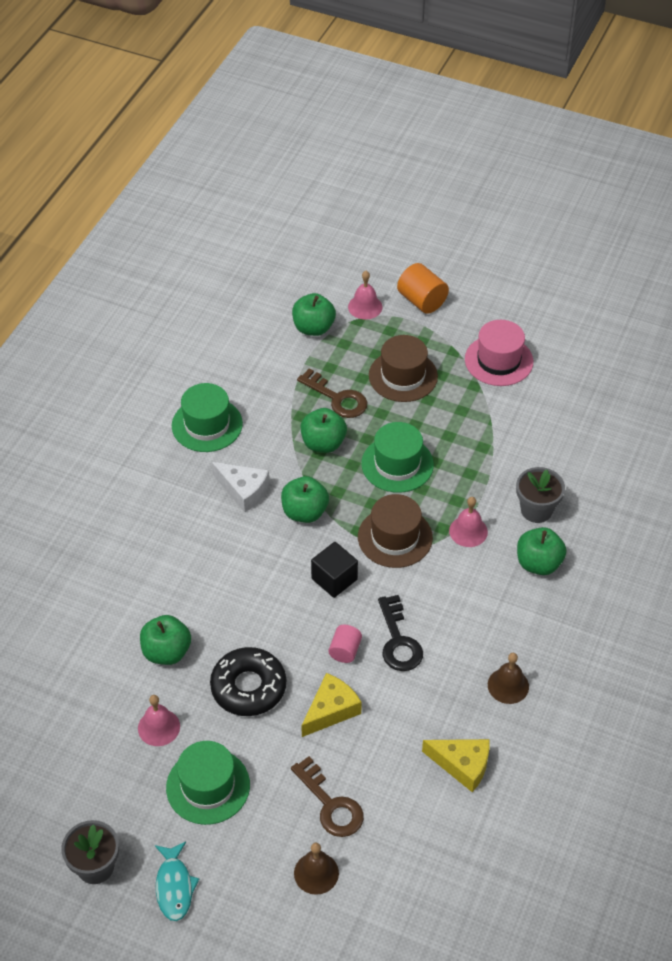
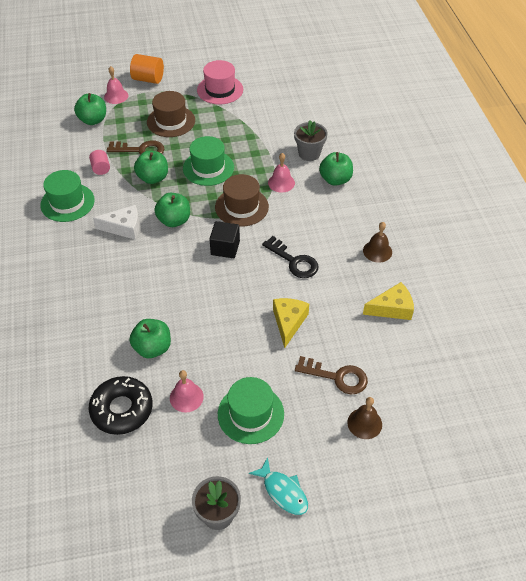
camera: 35 degrees left, 0 degrees up
(248, 687) = (225, 338): black donut -> black donut (122, 409)
(345, 650) = (267, 284): pink cylinder -> pink cylinder (101, 168)

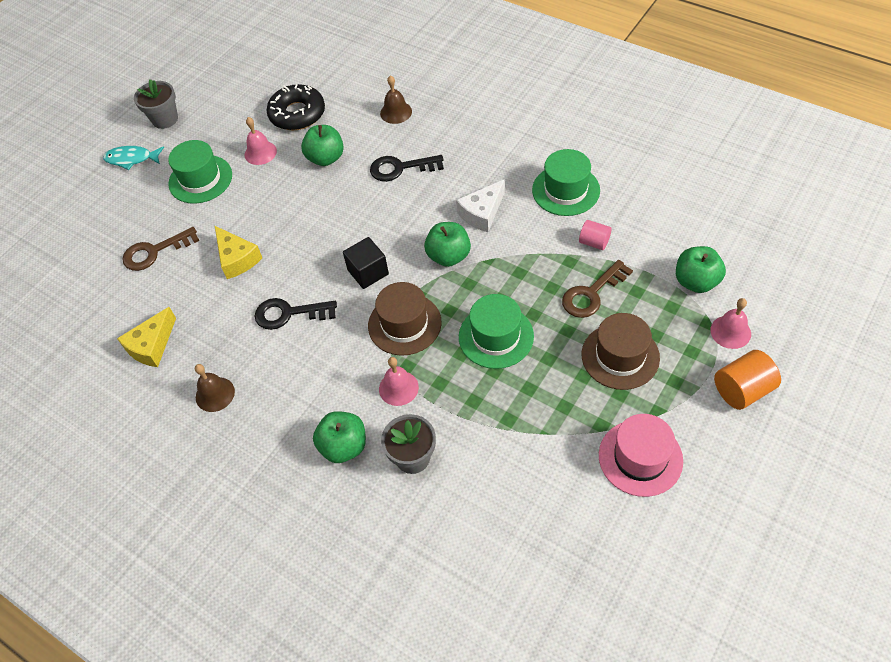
camera: 140 degrees right, 5 degrees up
(122, 296) = (400, 168): none -> black key
(153, 178) = (531, 277): green apple -> none
(364, 423) = (104, 238): brown bell -> brown bell (396, 112)

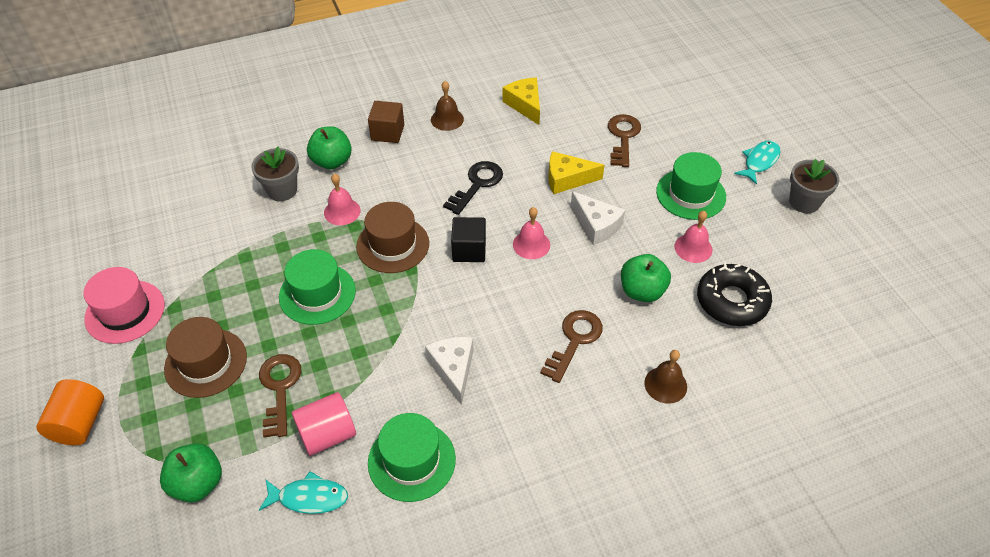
camera: 120 degrees right, 5 degrees down
(269, 430) = (387, 132): none -> brown cube
(278, 214) = (596, 225): none -> white cheese
(400, 168) = (574, 341): black key -> brown key
(448, 256) = (429, 313): green apple -> none
(594, 242) = (327, 434): pink cylinder -> pink cylinder, size x1.60
(640, 220) = (309, 497): none -> turquoise fish
(730, 332) = (127, 464): pink bell -> pink bell (531, 244)

